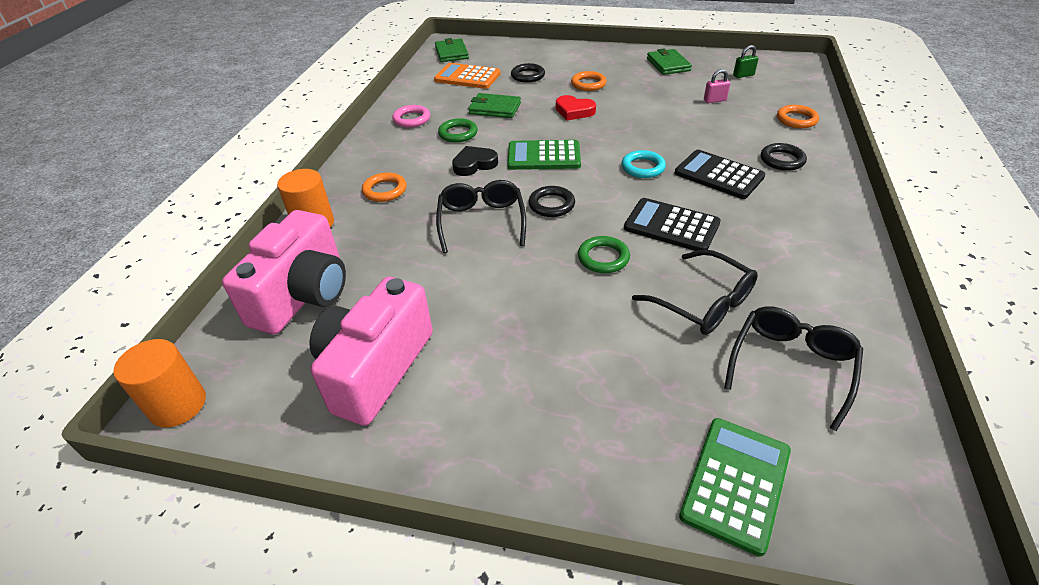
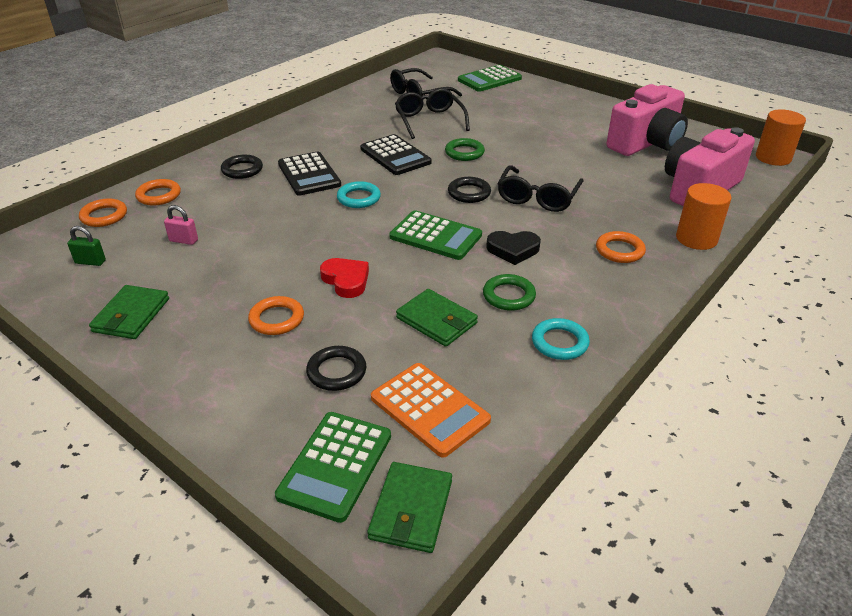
camera: 155 degrees left, 5 degrees down
(412, 119) = (559, 342): pink ring -> turquoise ring
(494, 54) = (335, 465): none -> green calculator
(798, 97) = (104, 216): none -> orange ring

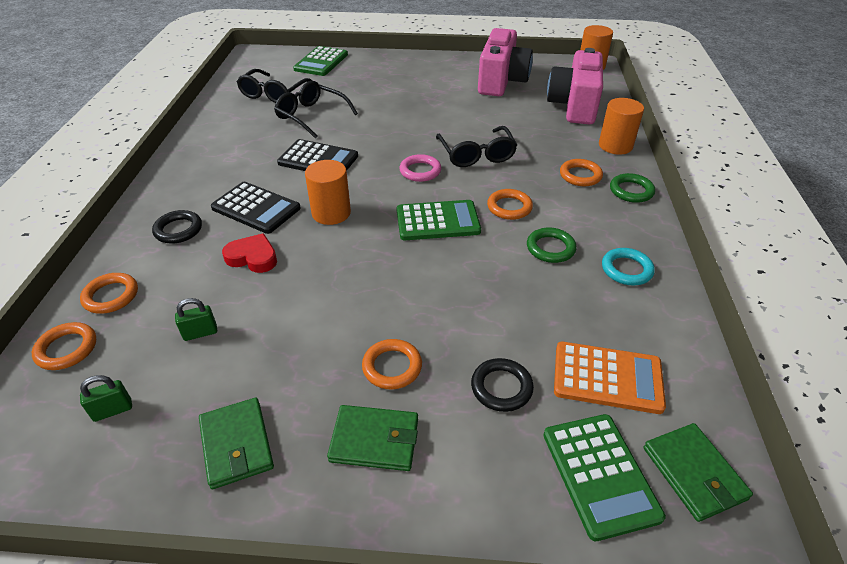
camera: 35 degrees left, 5 degrees up
(183, 240) = (200, 333): pink padlock -> green padlock
(346, 280) = (410, 297): red heart -> red heart (253, 257)
(359, 198) = (331, 213): turquoise ring -> orange cylinder
(436, 321) = (524, 297): green wallet -> green wallet (374, 440)
(464, 153) = (375, 136): green ring -> green ring (631, 191)
(469, 193) = (420, 171): black ring -> pink ring
(513, 250) = (509, 207): black heart -> orange ring

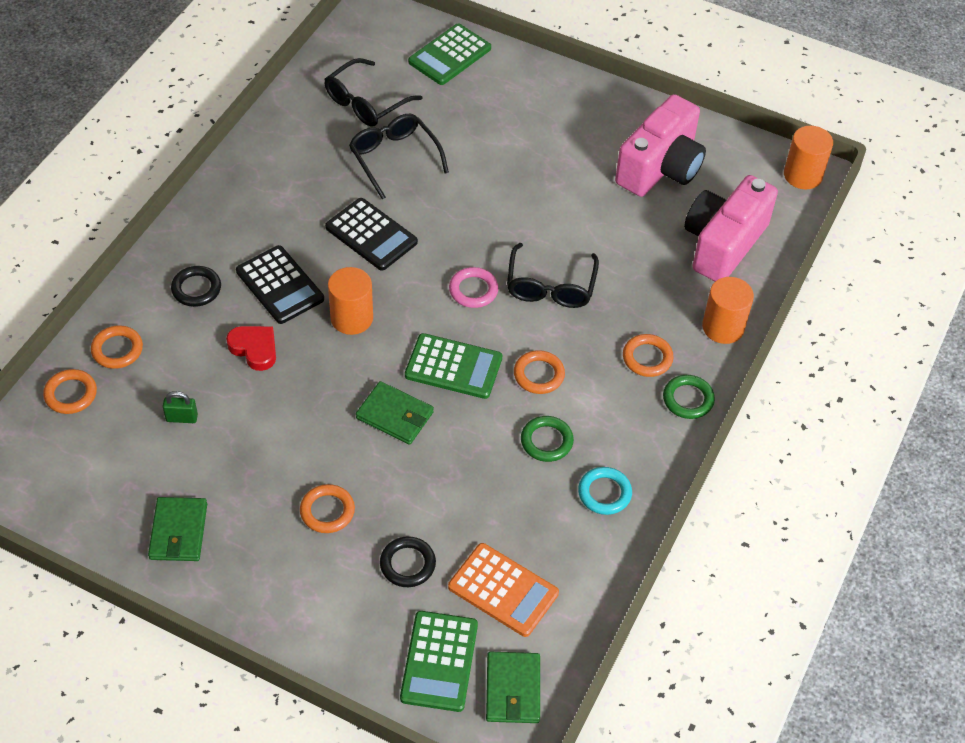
camera: 20 degrees right, 10 degrees up
(113, 410) = (95, 467): green padlock -> none
(374, 440) = (283, 568): green wallet -> green wallet (395, 415)

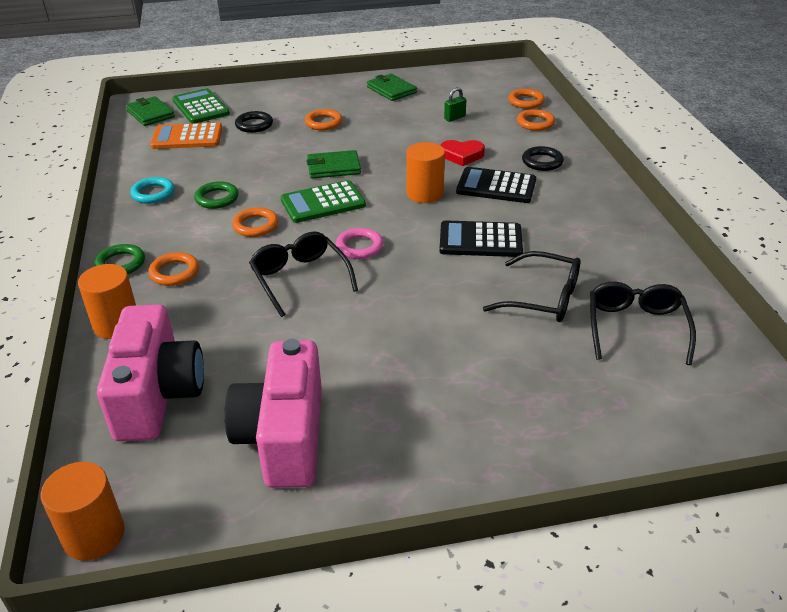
camera: 145 degrees right, 15 degrees down
(450, 55) = (641, 425): green calculator -> none

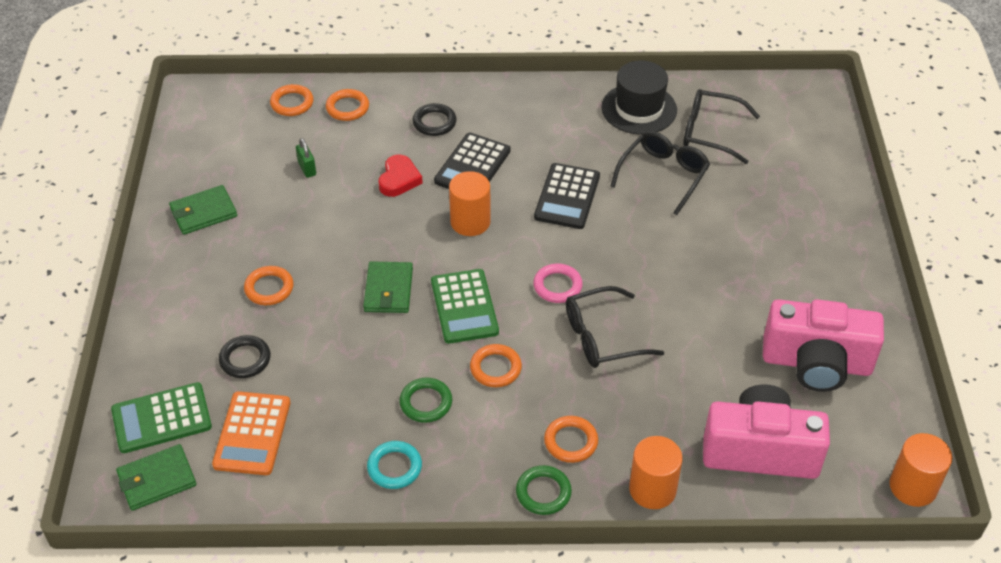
camera: 80 degrees left, 10 degrees up
(641, 272) = (639, 109): none -> black hat

